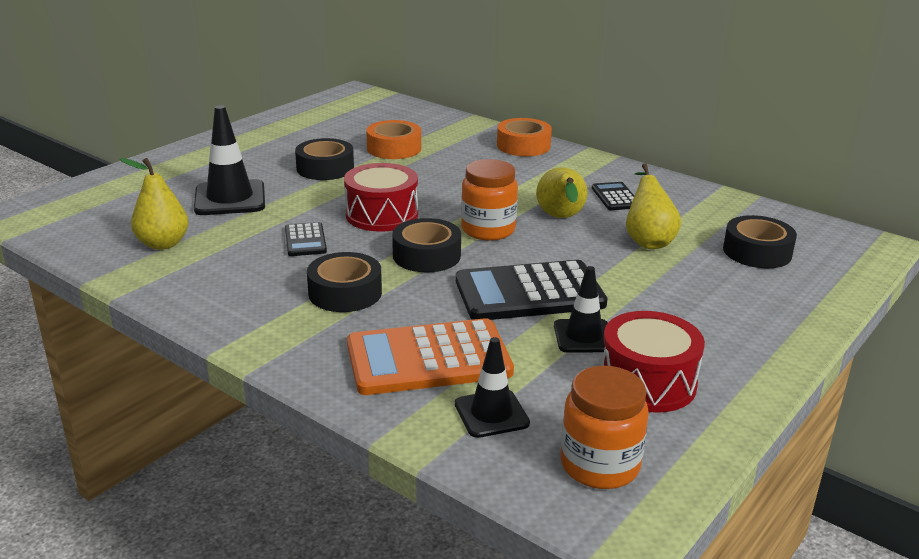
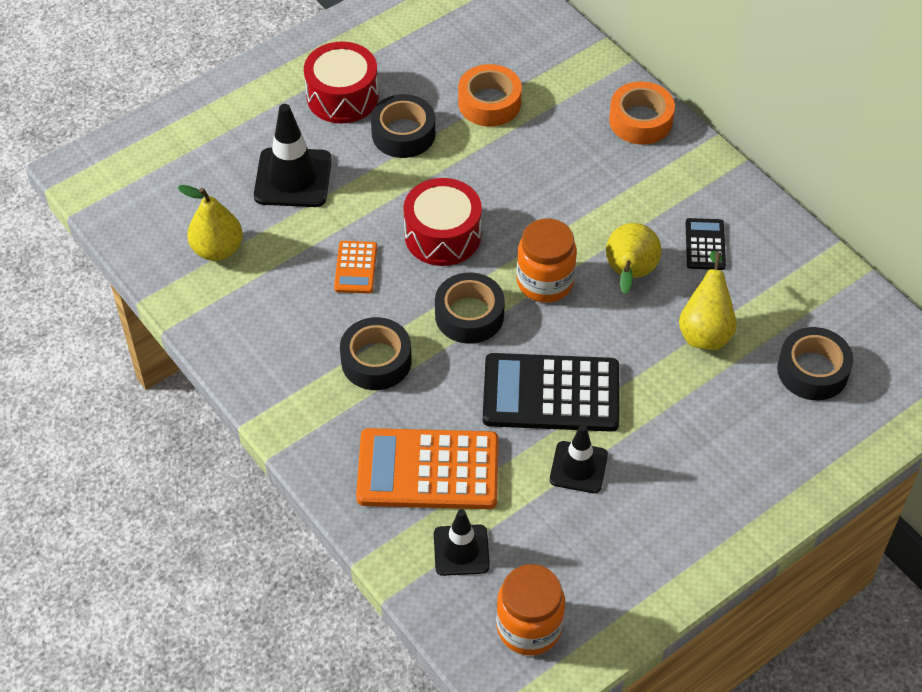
camera: 15 degrees right, 25 degrees up
(305, 240) = (356, 268): black calculator -> orange calculator
(647, 382) = (611, 540): red drum -> red drum (342, 96)

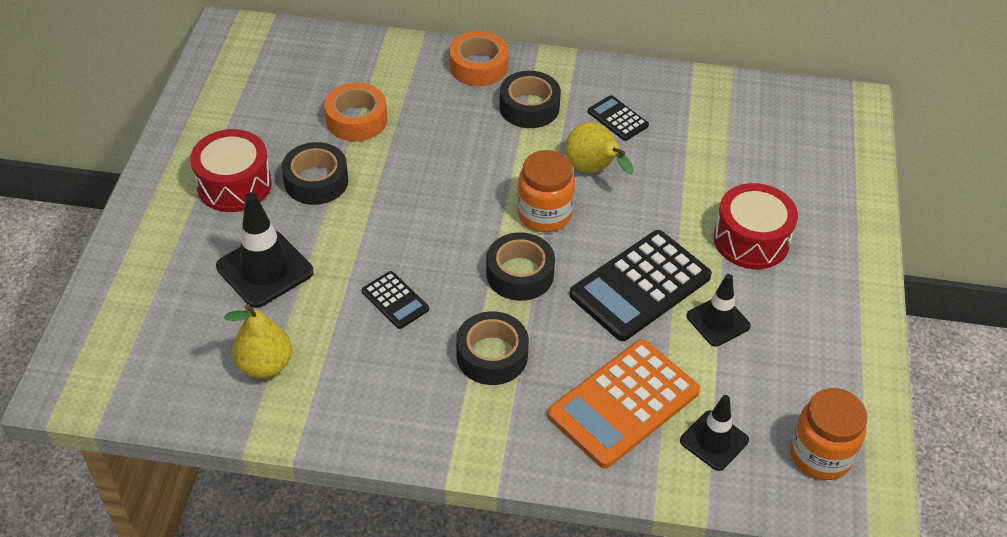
camera: 45 degrees left, 5 degrees down
(356, 268) = (395, 300): orange calculator -> black calculator
(442, 235) = (433, 232): red drum -> red drum (751, 240)
(705, 330) = (685, 173): yellow pear -> none
(812, 370) = (777, 152): black tape -> black tape (529, 107)

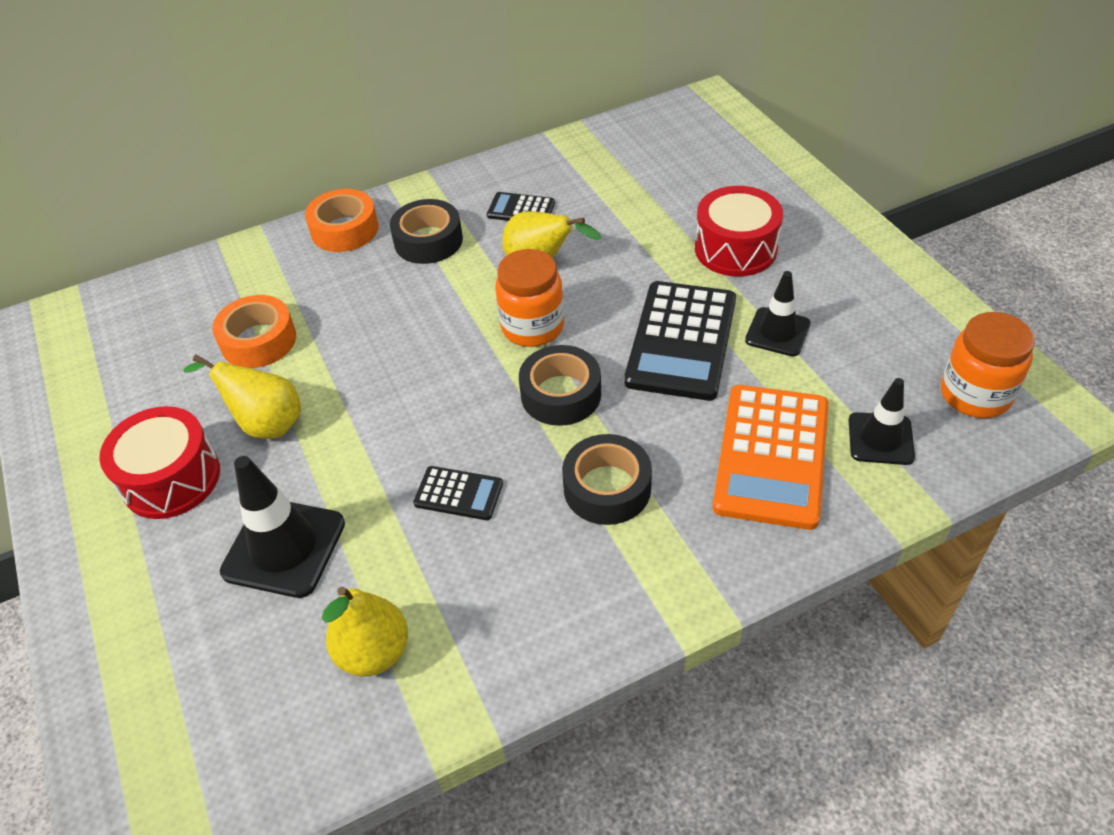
camera: 30 degrees left, 0 degrees up
(316, 181) = (265, 423): black tape -> yellow pear

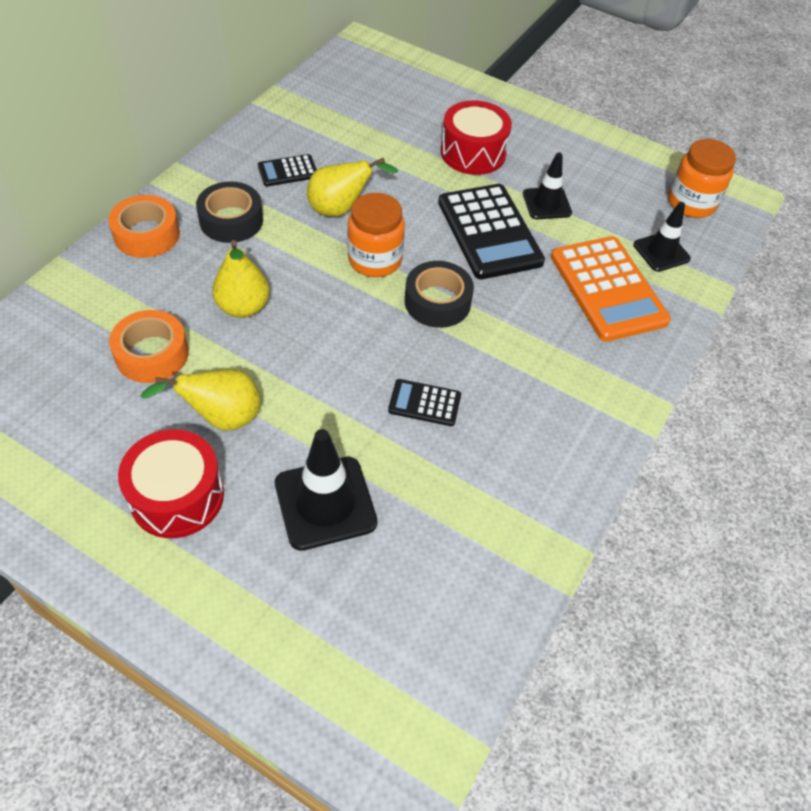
camera: 40 degrees left, 5 degrees up
(374, 652) = (460, 541): yellow pear -> yellow pear (243, 307)
(458, 493) = (424, 403): black calculator -> black calculator turned 150 degrees counterclockwise
(607, 488) = (523, 354): black tape -> none

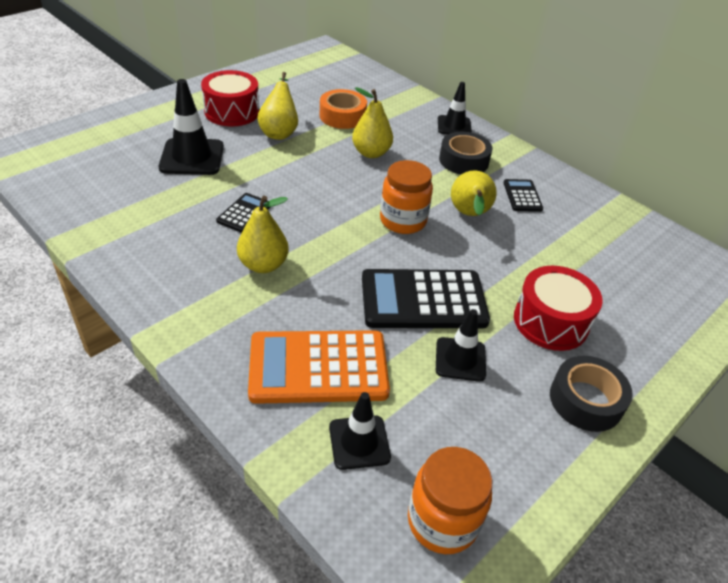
camera: 105 degrees right, 10 degrees down
(147, 234) = (454, 126): orange tape -> black traffic cone
(437, 302) = (343, 244): black tape -> black tape (585, 400)
(503, 360) = (263, 265): none -> yellow pear

